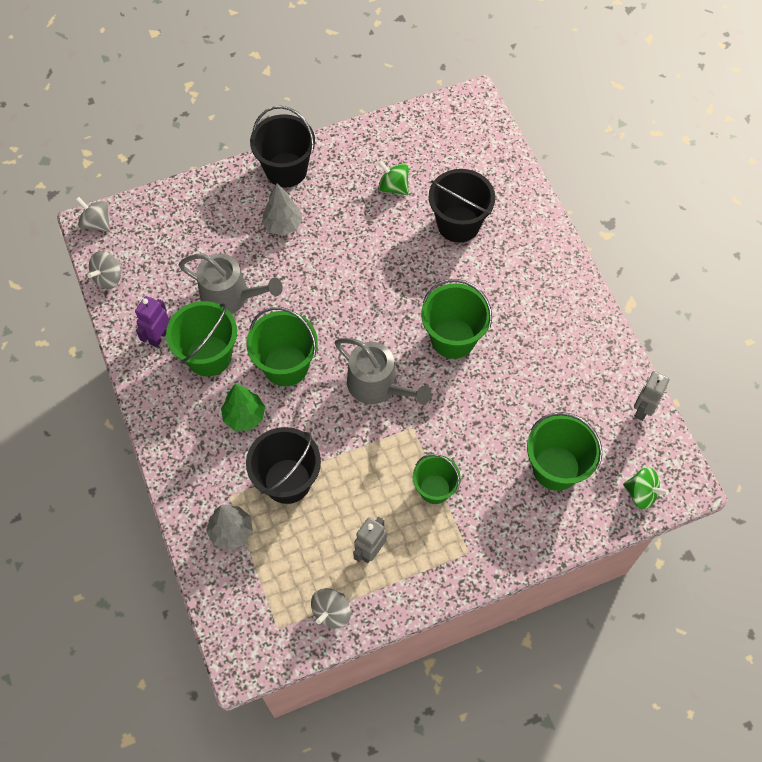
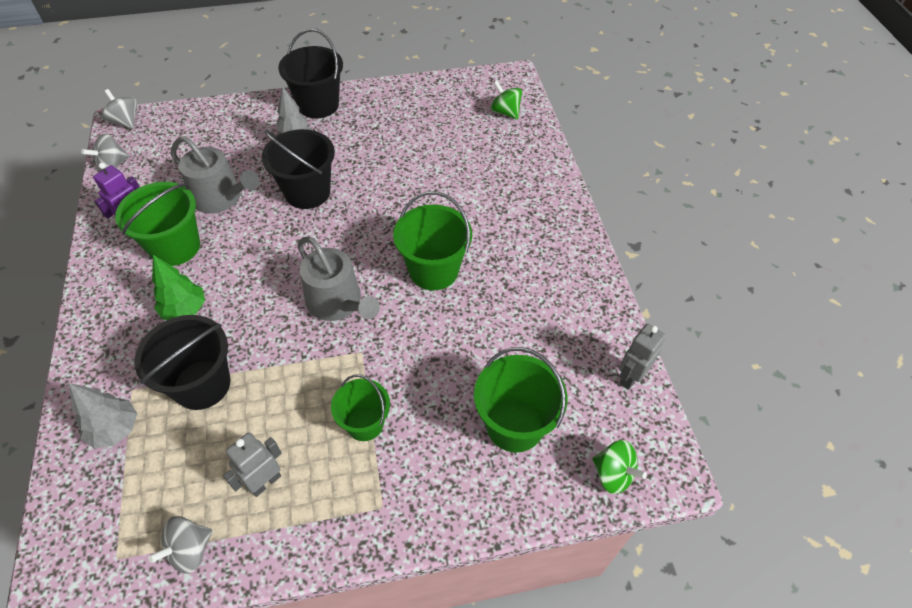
camera: 10 degrees right, 10 degrees down
(286, 365) = (249, 268): green bucket -> none
(393, 187) = (415, 131): green spinning top -> green spinning top (505, 112)
(458, 224) = (469, 170): black bucket -> black bucket (307, 192)

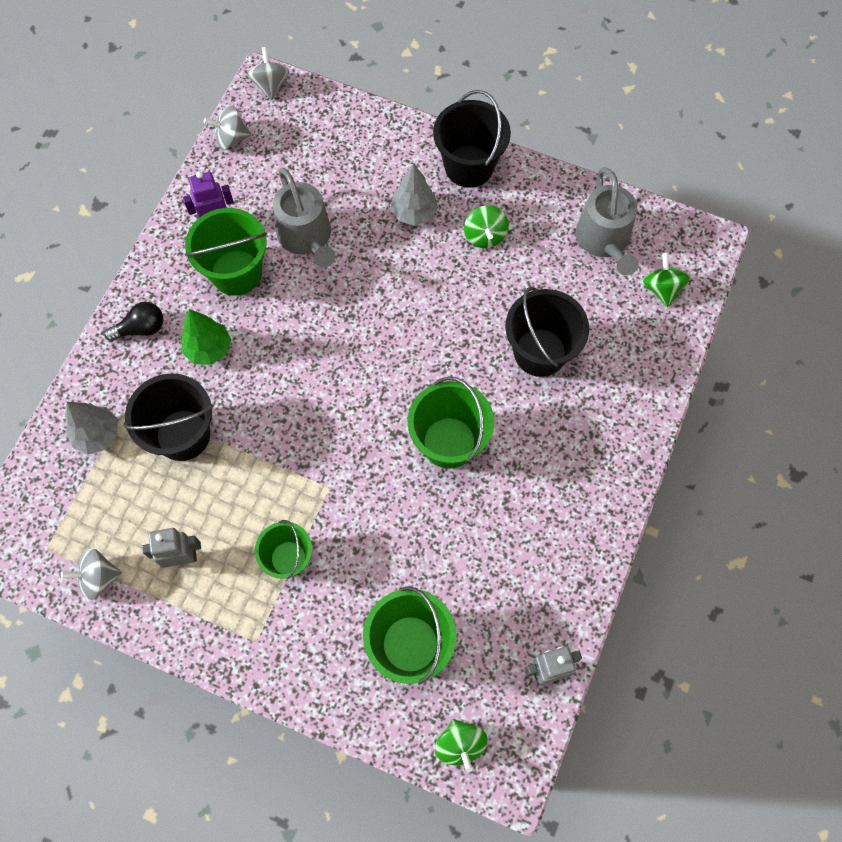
camera: 35 degrees right, 15 degrees up
(110, 326) = (141, 328): none -> black light bulb
(307, 192) = (389, 277): black bucket -> black bucket (540, 352)
(338, 303) = (340, 423): grey watering can -> grey watering can (604, 240)
(361, 137) = (485, 236): none -> green spinning top

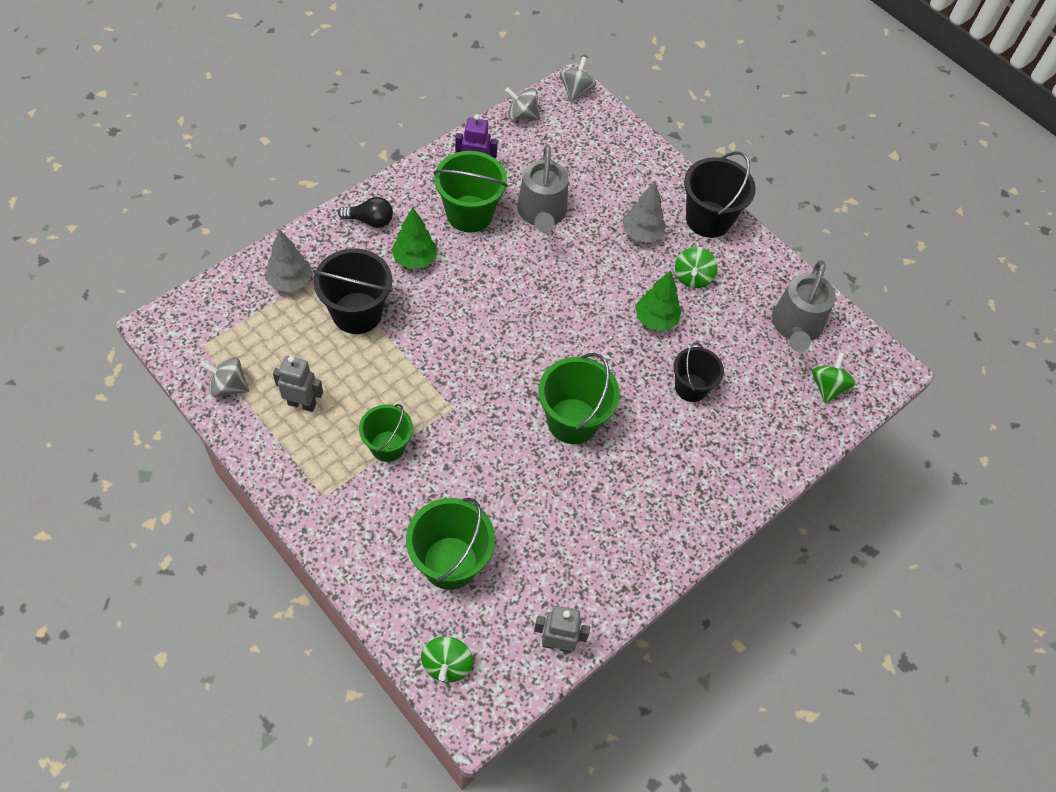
camera: 20 degrees right, 10 degrees down
(472, 298) = (655, 320): none -> green tree
(540, 352) = (691, 387): black bucket -> black bucket, size x0.65

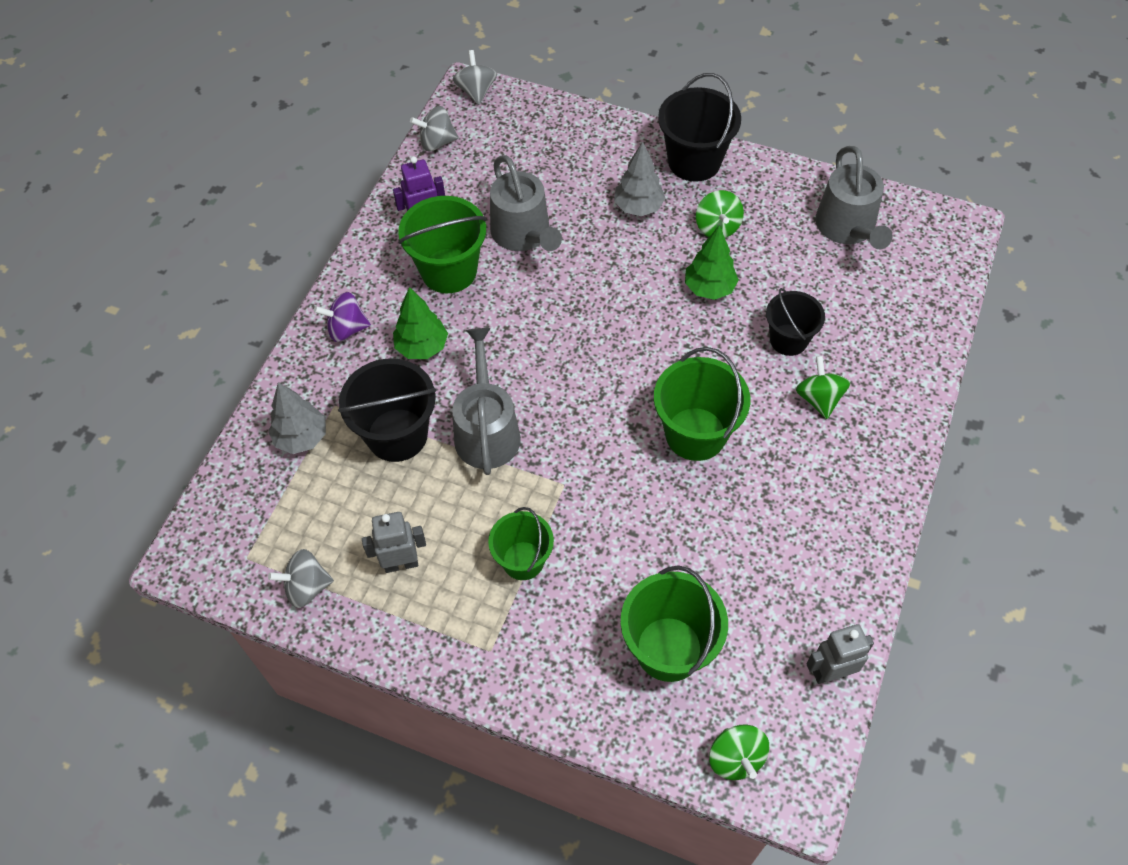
camera: 20 degrees left, 0 degrees up
(370, 221) = (346, 329): black light bulb -> purple spinning top
(422, 342) = (486, 430): none -> grey watering can
(828, 387) = (916, 273): green spinning top -> green spinning top (819, 399)

